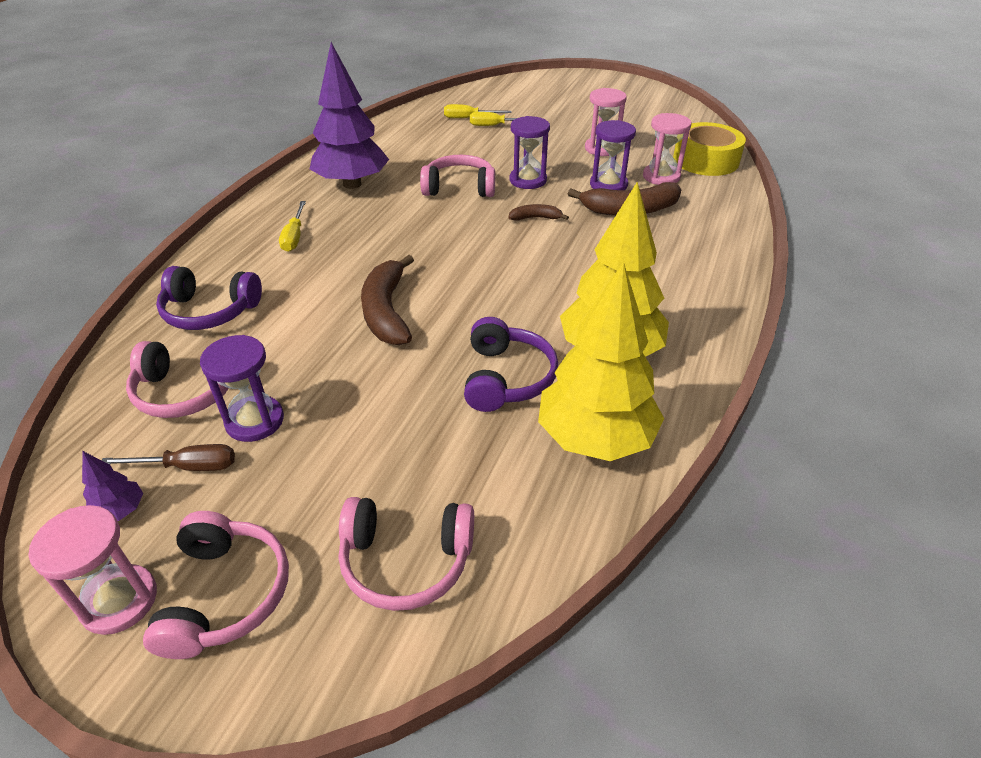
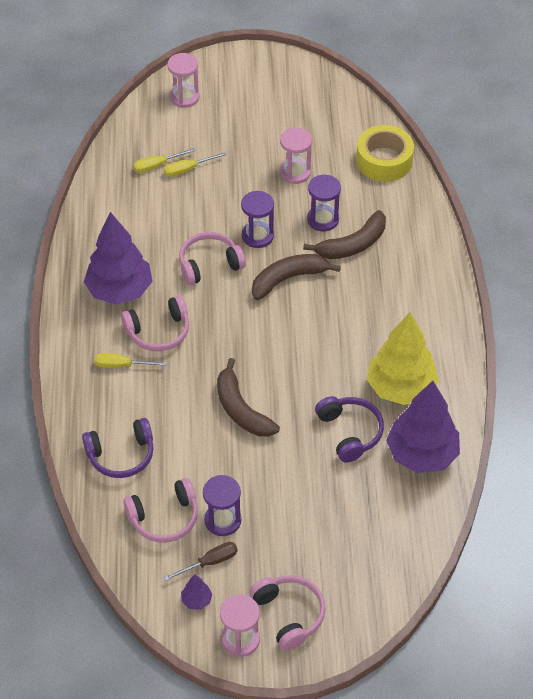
camera: 25 degrees left, 10 degrees up
(294, 237) = (121, 365): yellow screwdriver -> yellow screwdriver turned 120 degrees clockwise
(406, 561) = (364, 563): pink headphones -> pink headphones (159, 332)
(535, 218) = (288, 279): brown banana -> brown banana, size x1.96
(595, 438) = (422, 454): yellow tree -> purple tree
(661, 177) = (358, 195): pink hourglass -> pink hourglass (184, 97)

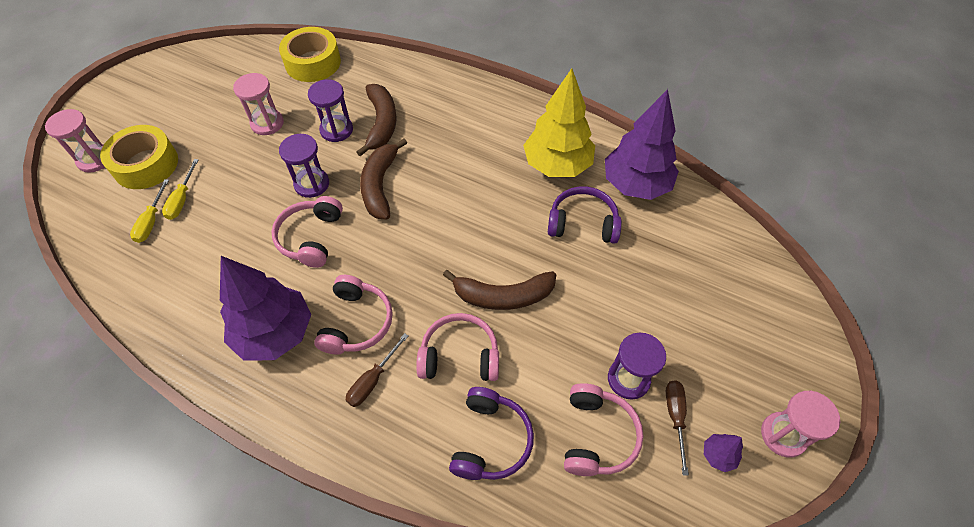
camera: 60 degrees left, 5 degrees up
(121, 365) = (372, 380): yellow screwdriver -> brown screwdriver
(201, 128) = (146, 164): none -> yellow tape
(289, 614) = (768, 374): pink headphones -> pink headphones (459, 355)

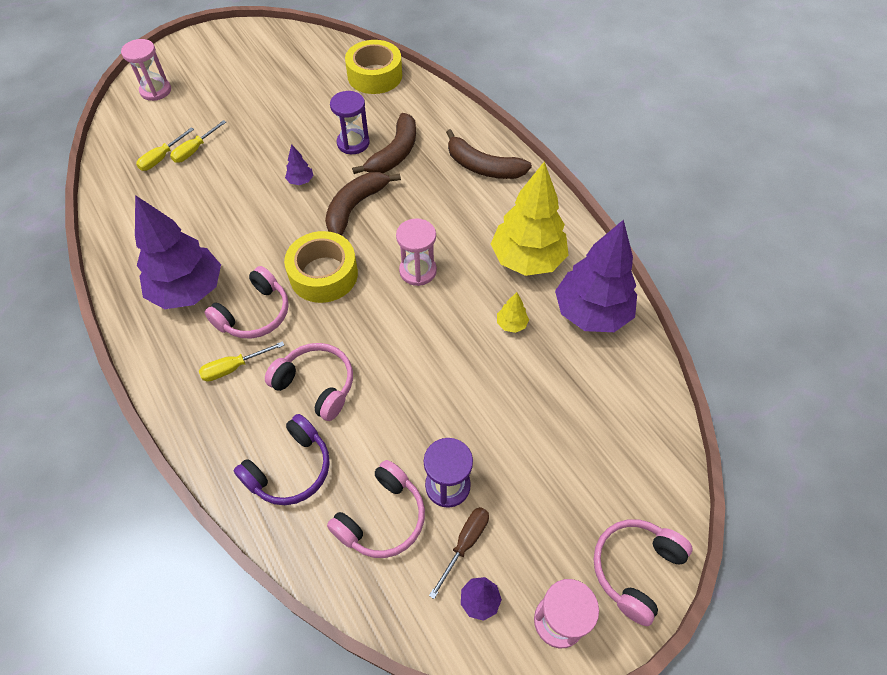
camera: 30 degrees right, 0 degrees up
(146, 164) = (188, 110): yellow tape -> yellow tape (323, 274)
(267, 123) = (301, 114): pink hourglass -> pink hourglass (418, 271)
(311, 237) = (268, 226): pink headphones -> pink headphones (635, 569)
(312, 184) = (300, 181): purple hourglass -> purple tree
(372, 380) = (234, 367): brown screwdriver -> yellow screwdriver
(503, 296) = (390, 353): brown banana -> brown banana (483, 167)
(582, 223) = (511, 324): purple headphones -> yellow tree

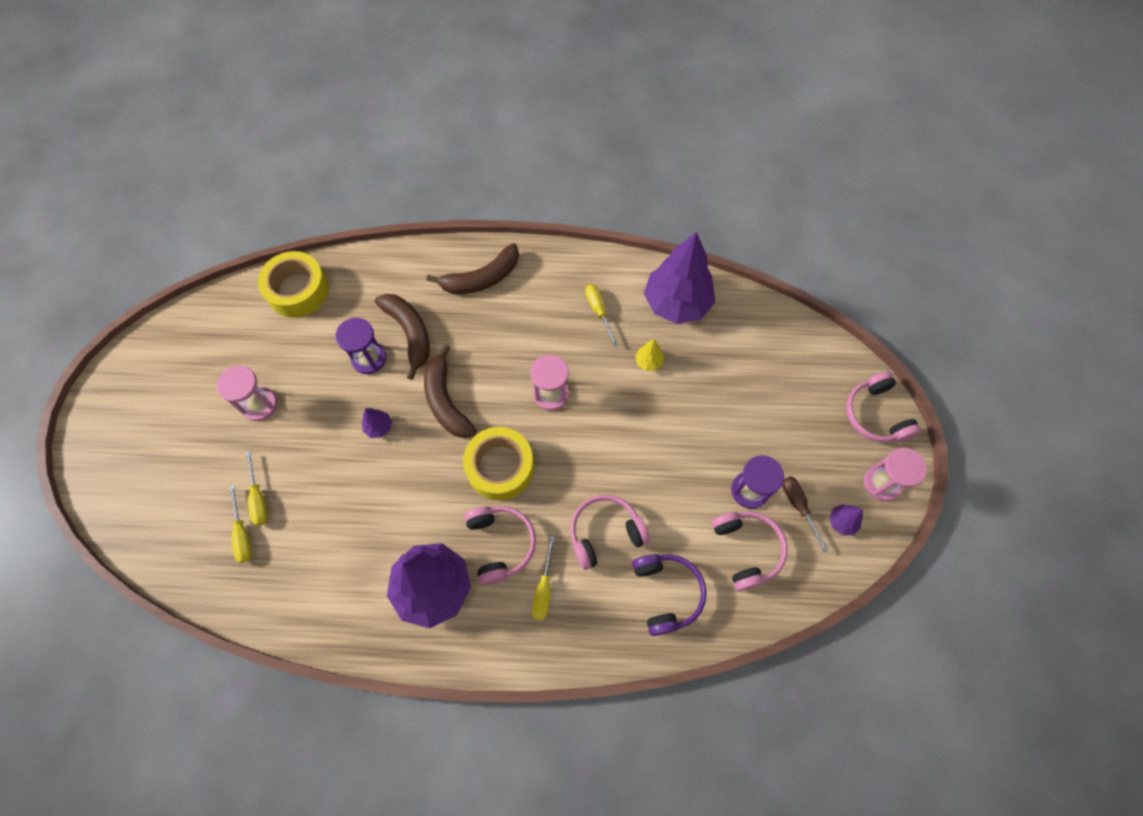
camera: 55 degrees left, 10 degrees up
(155, 90) = (135, 495): pink hourglass -> pink hourglass (259, 404)
(527, 259) = (598, 311): yellow tree -> yellow screwdriver

